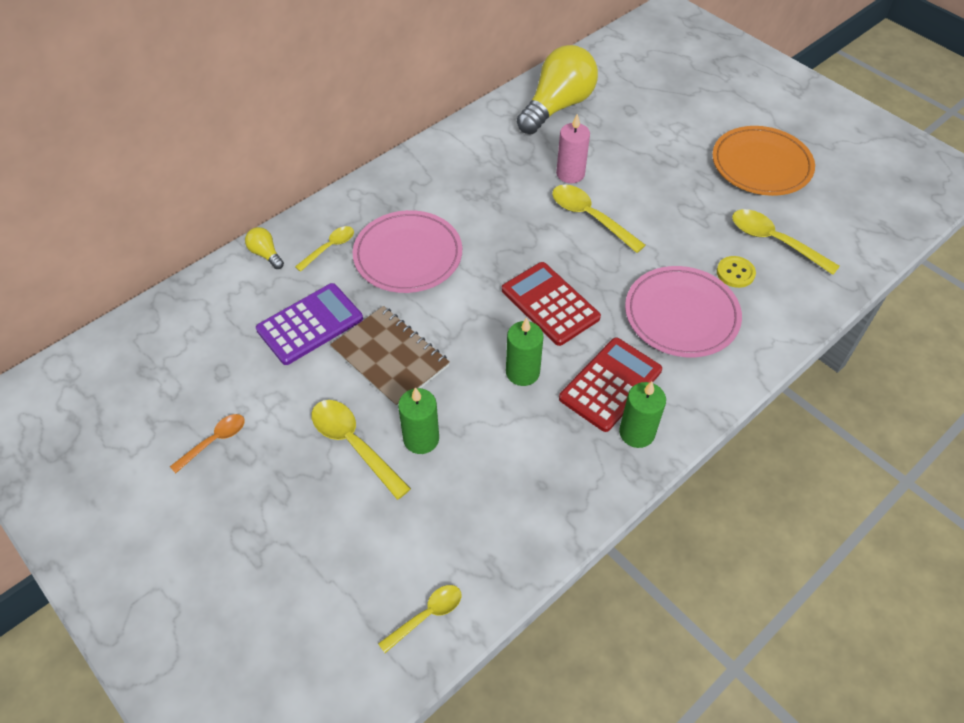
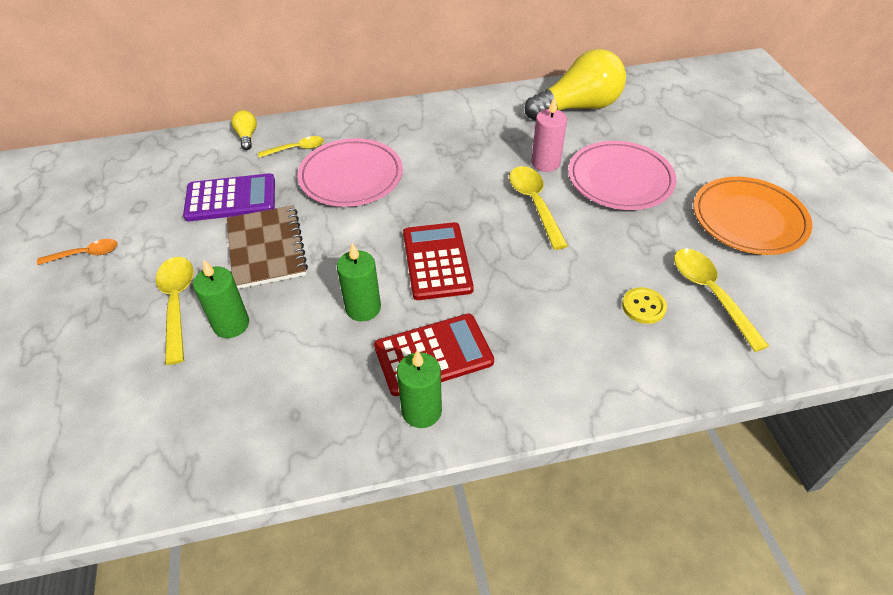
camera: 30 degrees right, 5 degrees down
(426, 616) = (98, 478): yellow spoon -> none
(681, 315) = (555, 322): pink plate -> pink plate (620, 179)

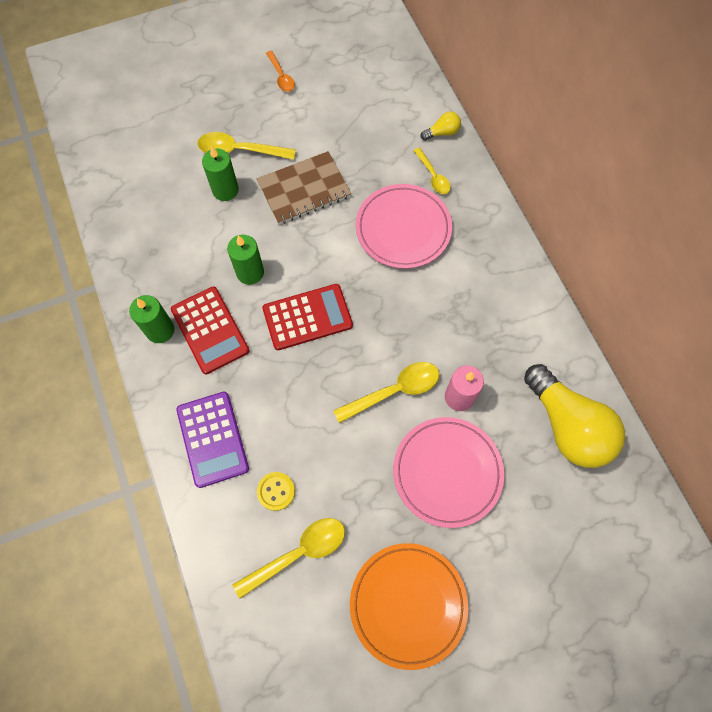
camera: 80 degrees right, 20 degrees up
(177, 304) = (240, 150): yellow spoon -> yellow spoon turned 150 degrees counterclockwise
(231, 198) = (357, 147): purple calculator -> purple calculator (212, 439)

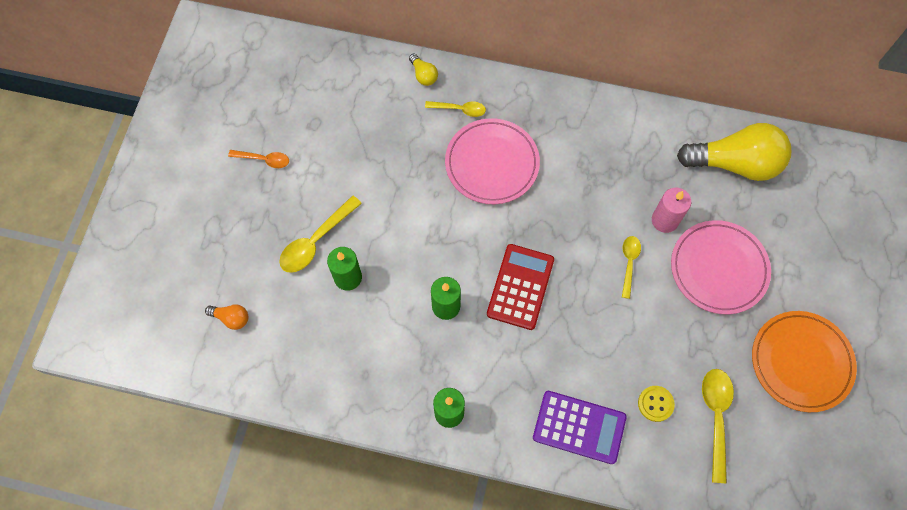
camera: 55 degrees left, 0 degrees up
(139, 137) = (231, 318): none -> orange light bulb
(210, 330) = (478, 371): red calculator -> none
(304, 189) = (396, 214): brown notebook -> none
(394, 391) = (629, 263): yellow spoon -> yellow spoon, size x0.62
(442, 132) = (423, 75): yellow light bulb -> yellow light bulb turned 135 degrees clockwise

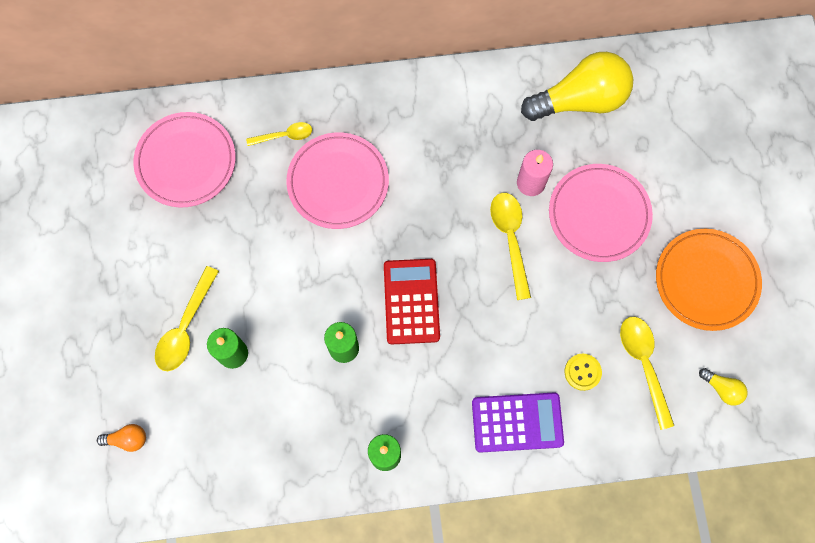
camera: 20 degrees left, 5 degrees up
(263, 160) = (98, 259): orange spoon -> none
(368, 104) = (186, 162): none -> pink plate
(423, 75) = (234, 111): yellow light bulb -> yellow light bulb (722, 389)
(629, 263) = (510, 239): yellow spoon -> yellow spoon, size x1.61

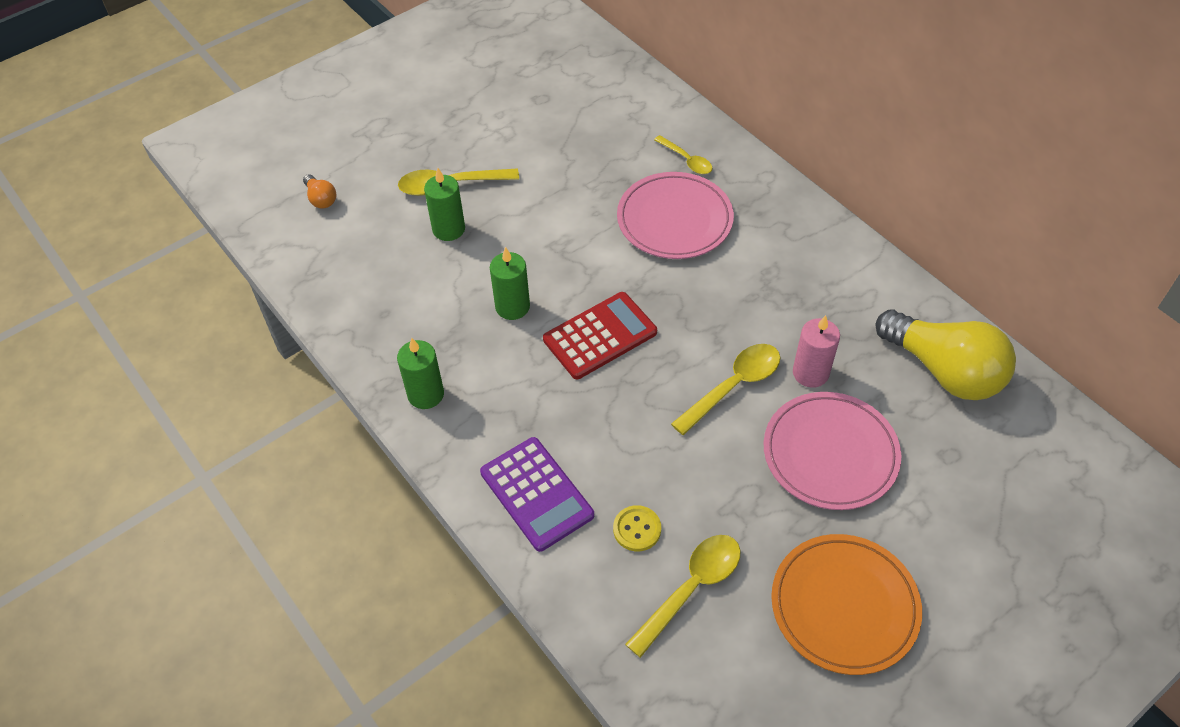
camera: 60 degrees right, 20 degrees down
(186, 162) = (604, 109): pink plate -> none
(722, 389) = (724, 693): yellow light bulb -> none

